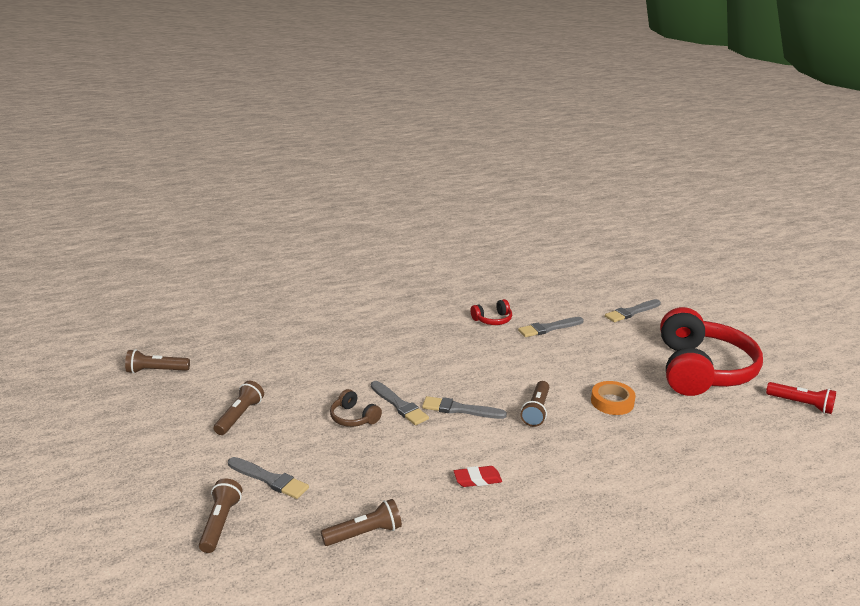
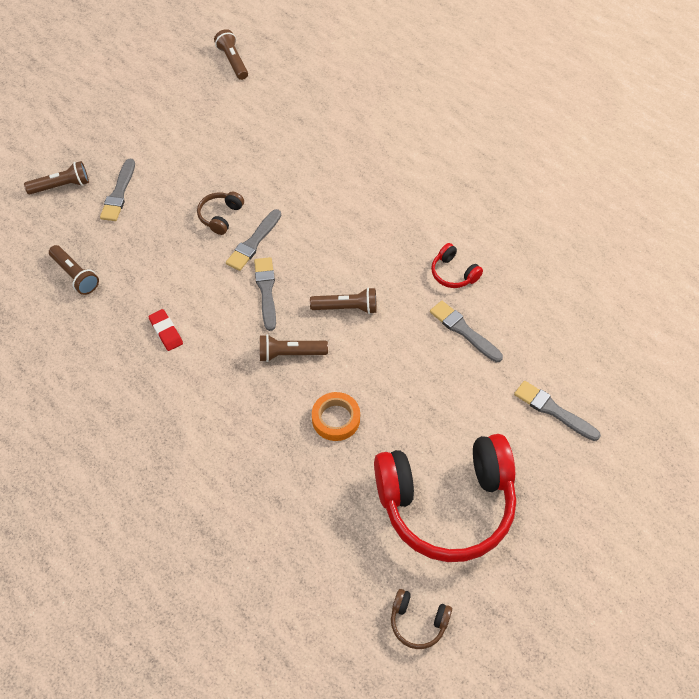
camera: 70 degrees right, 30 degrees up
(240, 416) = (192, 141): brown flashlight -> brown flashlight (346, 308)
(801, 404) = (418, 622): red flashlight -> brown headphones

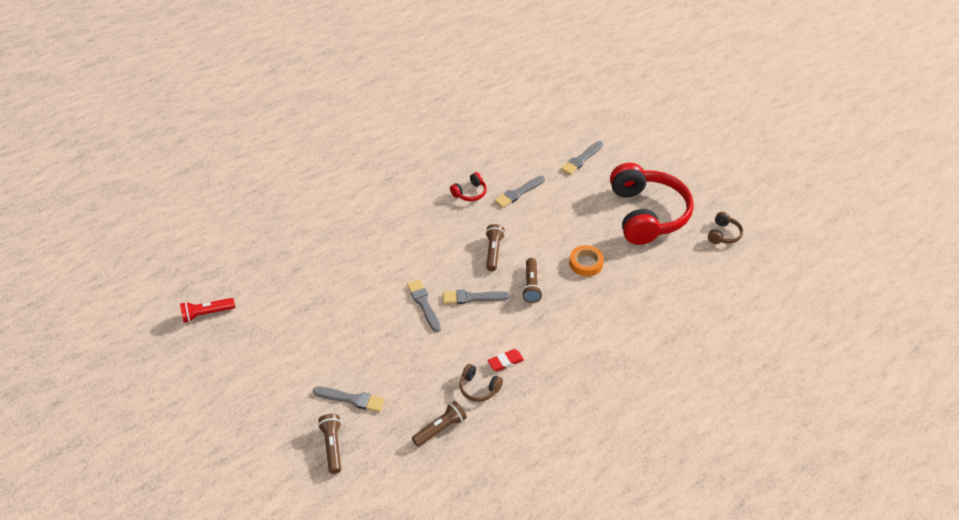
camera: 85 degrees left, 10 degrees down
(220, 216) = (392, 325): brown headphones -> brown headphones (479, 388)
(233, 61) = (207, 314): brown flashlight -> red flashlight
(253, 242) = (424, 304): grey brush -> grey brush turned 150 degrees counterclockwise

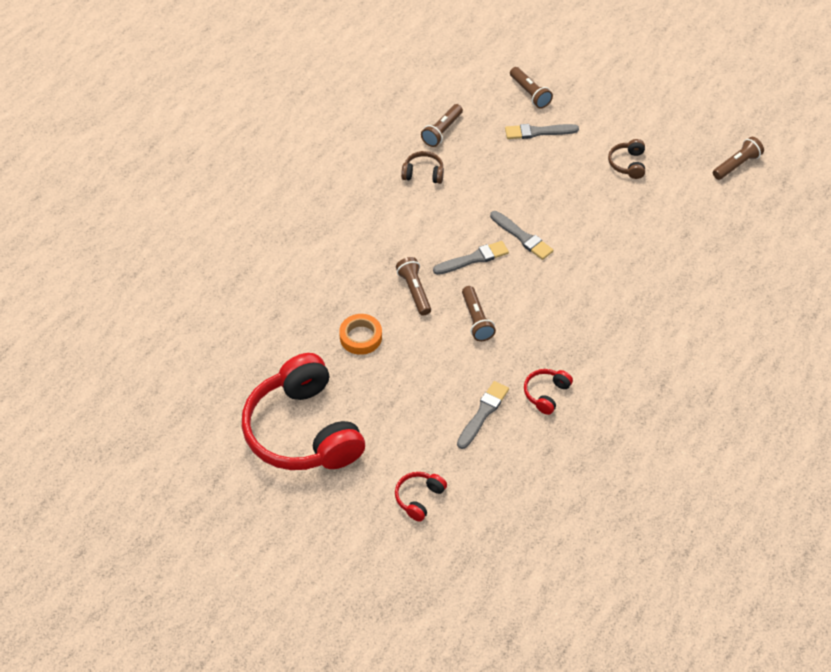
camera: 160 degrees right, 5 degrees up
(207, 314) = (737, 165): red flashlight -> brown flashlight
(505, 362) = (408, 204): red eraser -> none
(581, 159) = (419, 498): grey brush -> red headphones
(723, 234) = (196, 429): brown headphones -> brown headphones (628, 164)

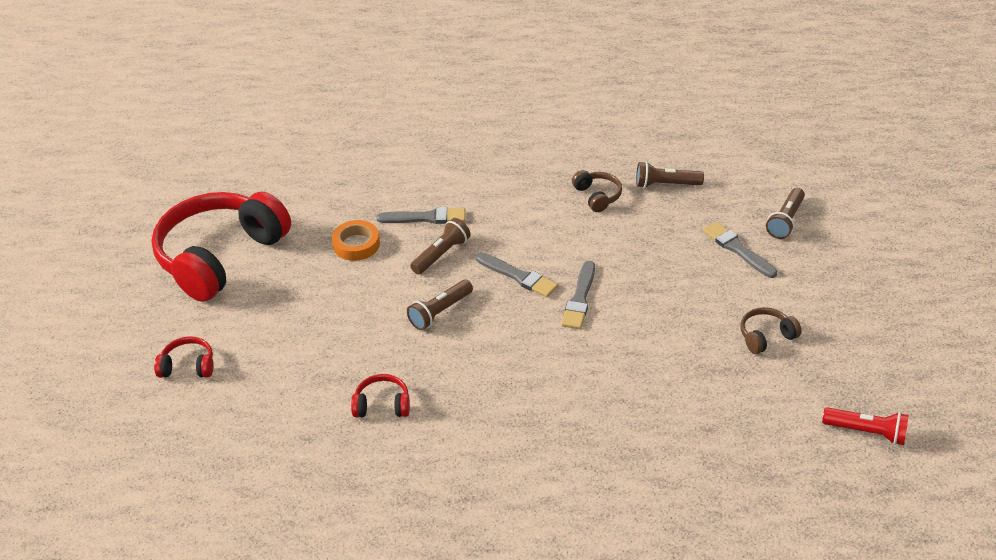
camera: 60 degrees right, 10 degrees down
(483, 413) = (323, 367): grey brush -> grey brush (425, 218)
(737, 165) = (866, 432): brown flashlight -> red flashlight

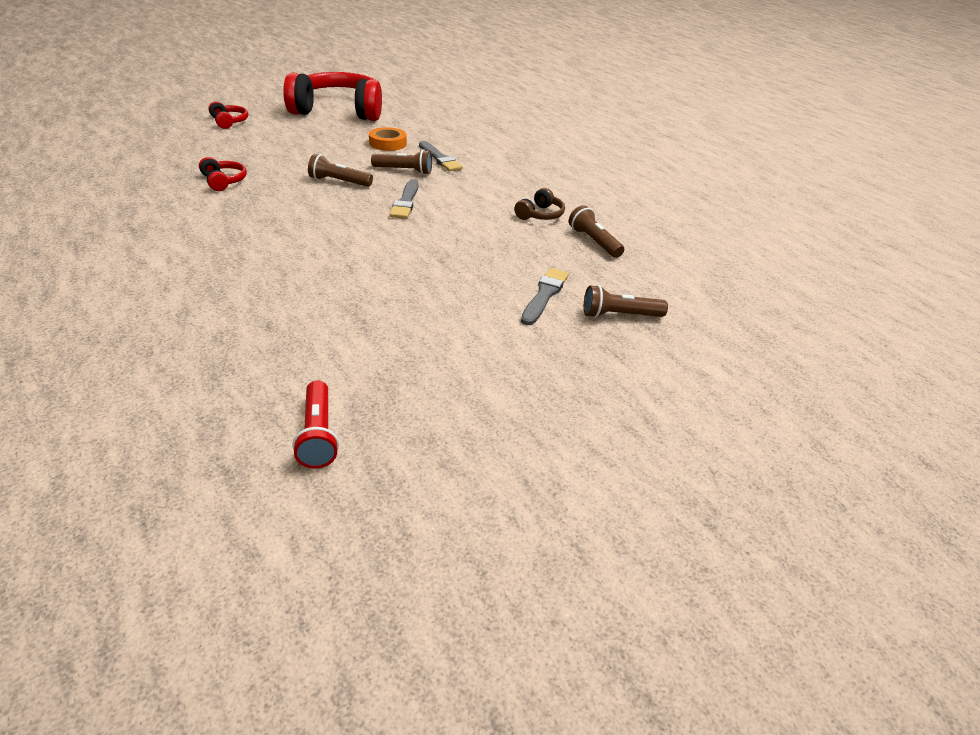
camera: 55 degrees right, 5 degrees down
(580, 298) = (401, 231): grey brush -> none
(766, 336) = (428, 335): brown headphones -> none

